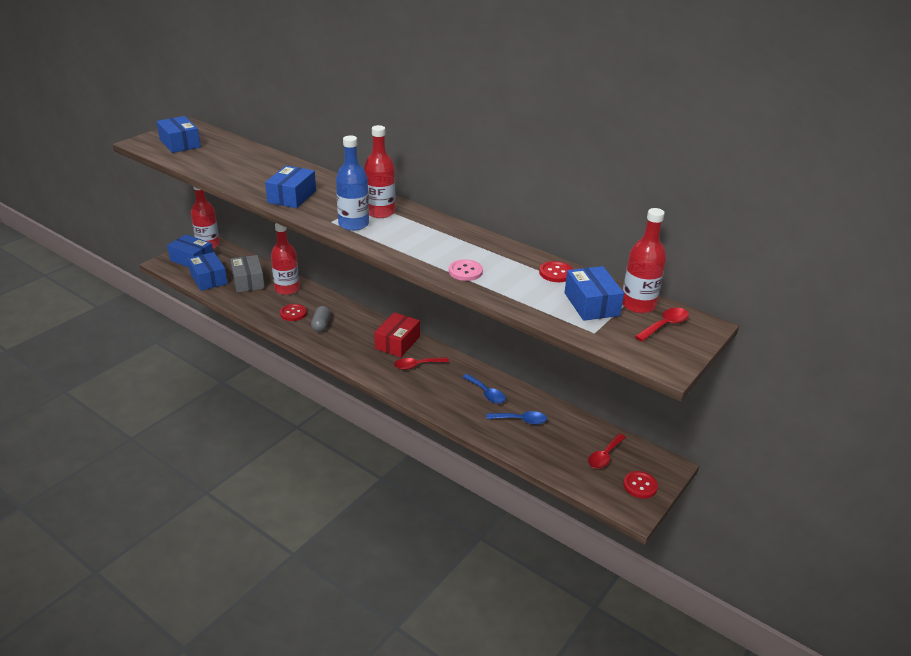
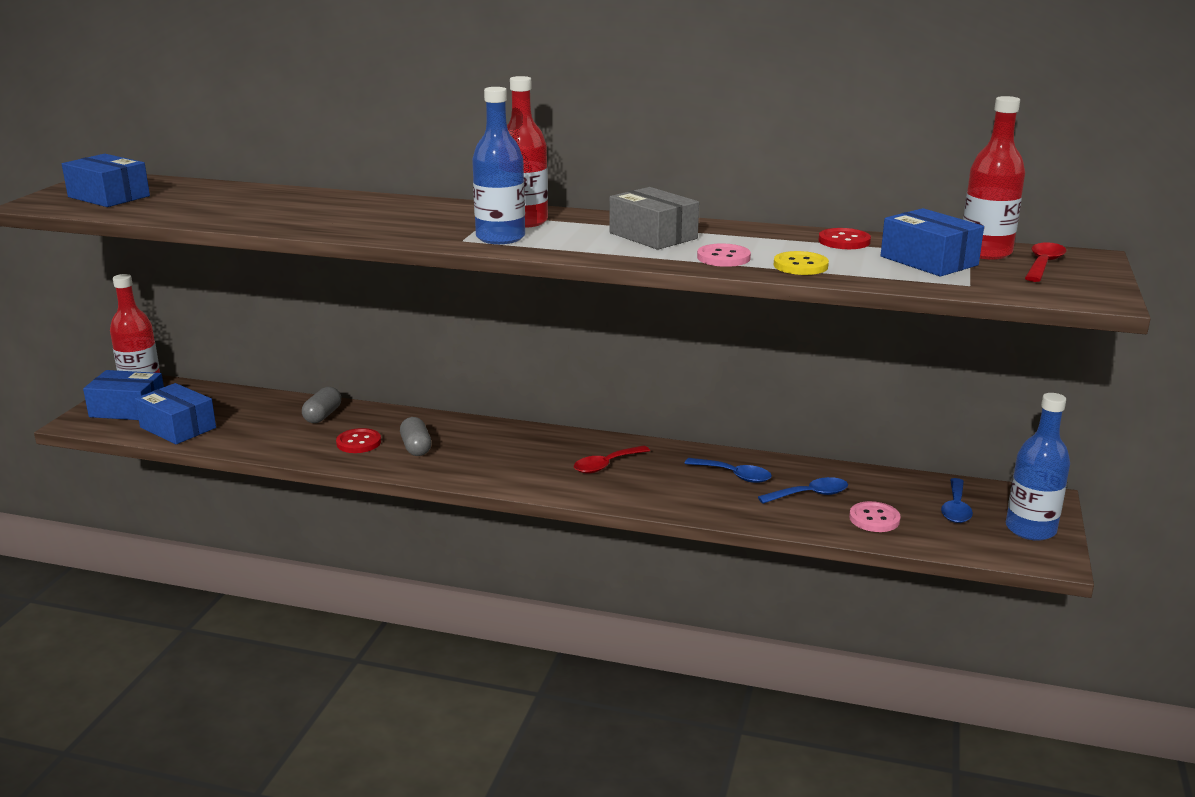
camera: 20 degrees left, 10 degrees down
(248, 281) = (249, 418): grey box -> grey box (653, 236)
(287, 289) = (323, 416): red bottle -> grey capsule
(292, 196) = (368, 224): blue box -> none
(397, 343) = (553, 445): red box -> none
(505, 290) = (800, 266): none -> yellow button
(546, 449) = (874, 519): none -> pink button
(604, 456) = (956, 508): red spoon -> blue spoon
(640, 486) = (1030, 529): red button -> blue bottle

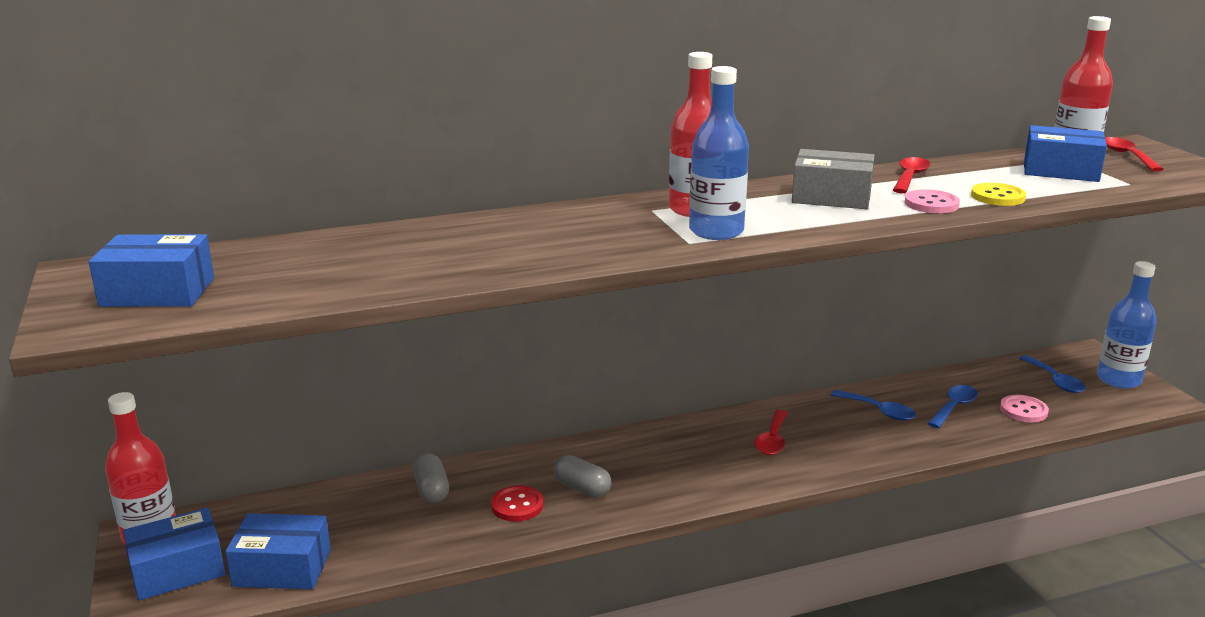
camera: 35 degrees left, 0 degrees up
(734, 475) = (879, 411): blue spoon -> blue spoon turned 45 degrees clockwise
(764, 236) = (910, 177): none -> red spoon
(844, 241) = (970, 167): red button -> none

